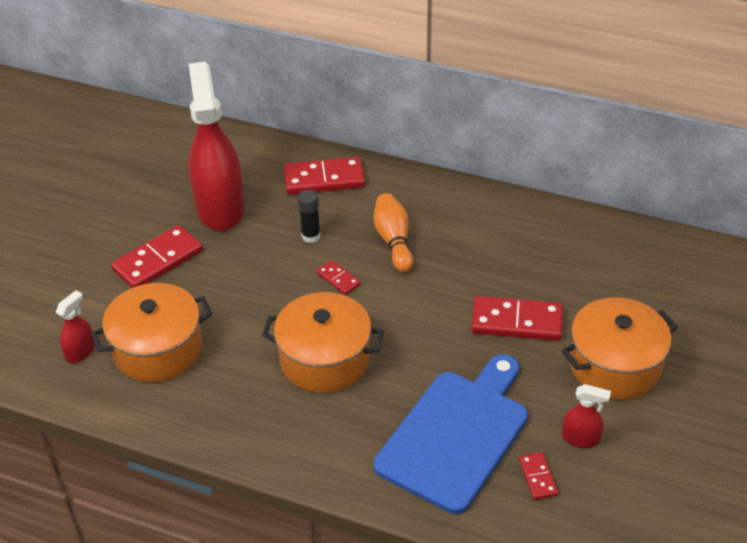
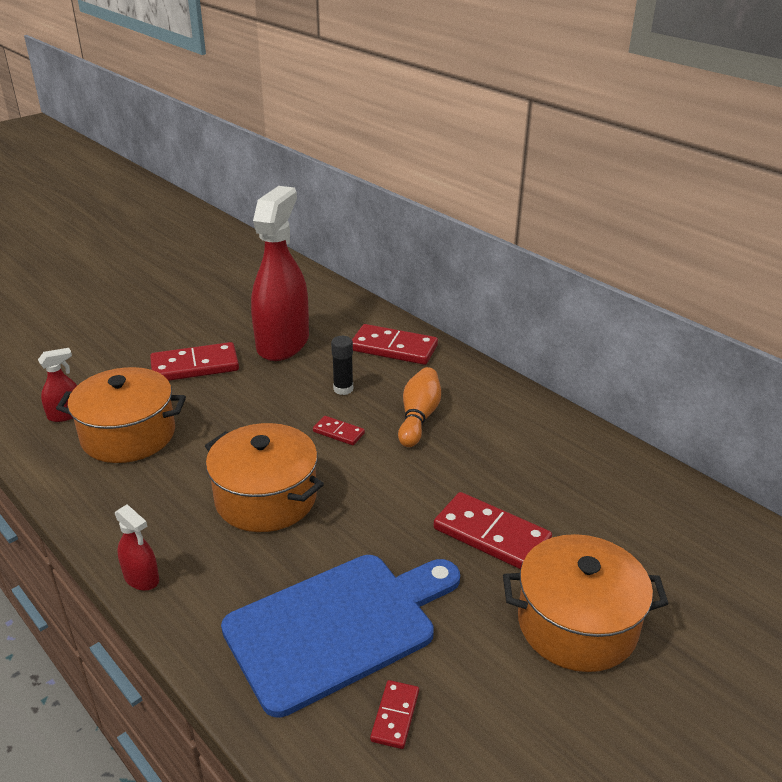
camera: 25 degrees right, 10 degrees down
(338, 279) = (338, 432): red domino -> red domino turned 45 degrees counterclockwise
(580, 439) = (478, 692): red spray bottle -> red spray bottle (141, 578)

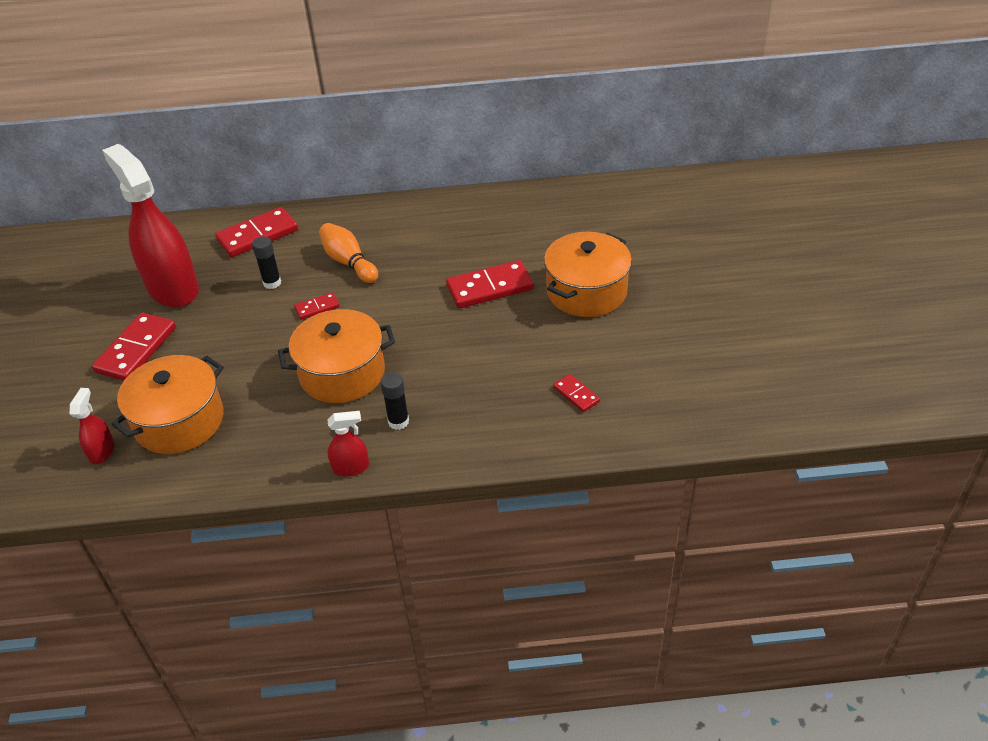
camera: 50 degrees left, 10 degrees up
(230, 577) = (398, 422): none -> black glue stick
(338, 626) = (491, 389): blue cutting board -> none

